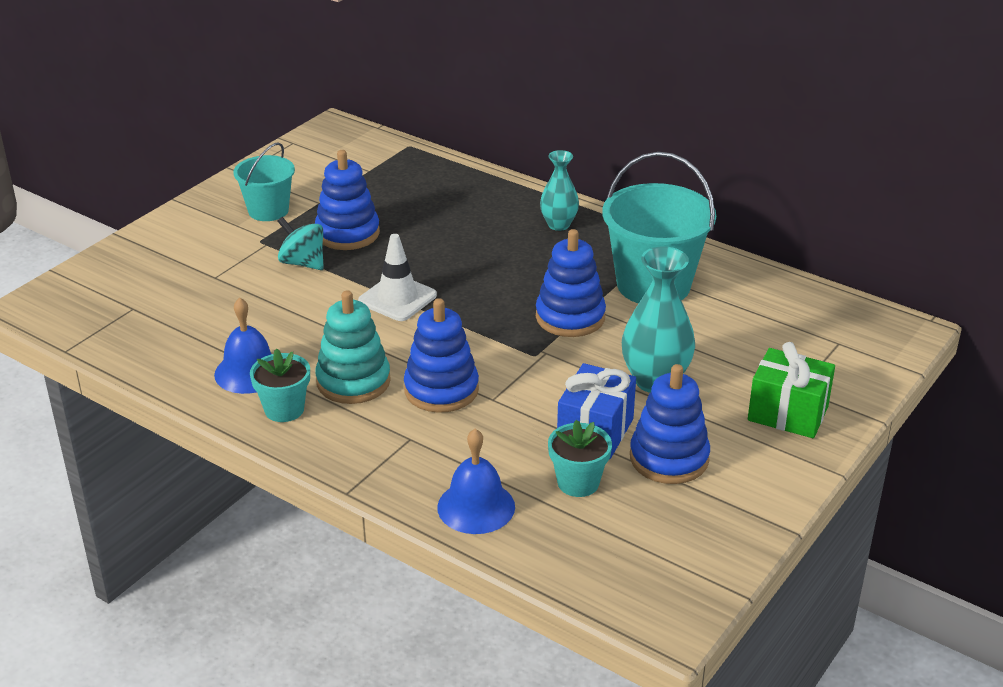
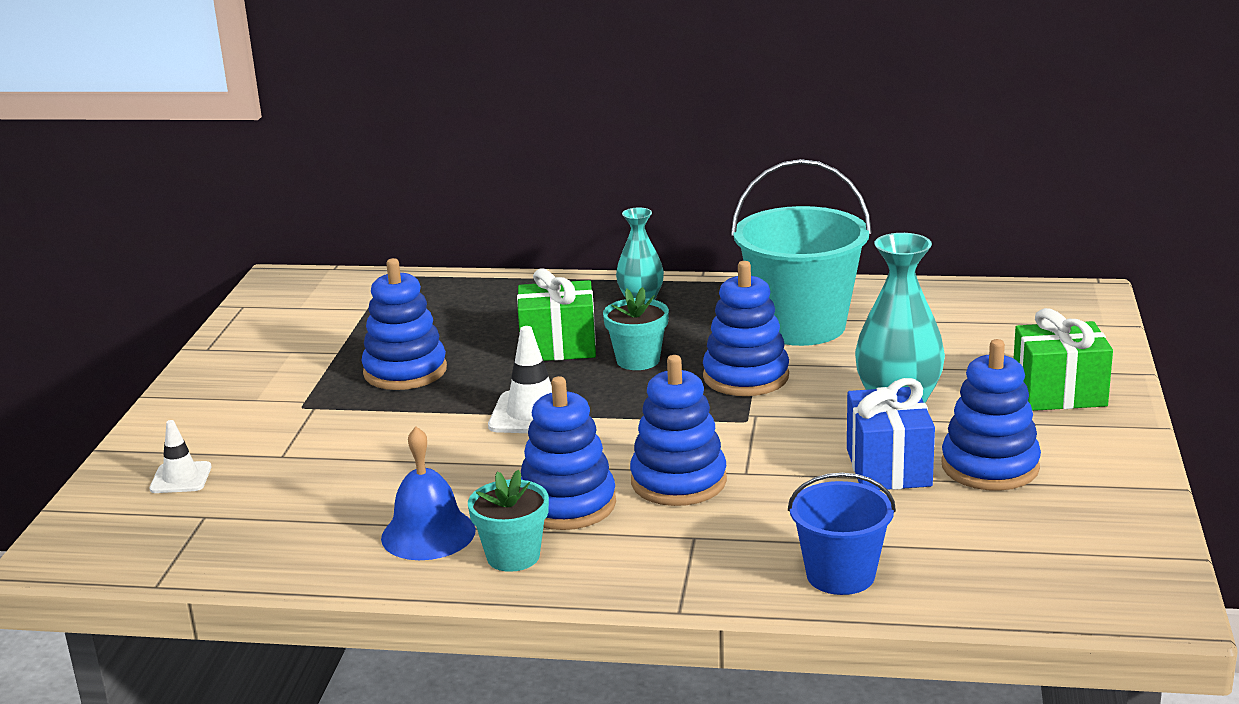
camera: 25 degrees left, 10 degrees down
(143, 273) = (181, 478): none -> white traffic cone
(268, 210) = (281, 375): turquoise bucket -> none
(303, 263) = (380, 412): turquoise spinning top -> none
(353, 381) = (567, 504): turquoise stacking toy -> blue stacking toy
(465, 246) = (558, 347): none -> green gift
(476, 507) = (840, 575): blue bell -> blue bucket
(578, 483) = (923, 517): turquoise flower pot -> turquoise flower pot (638, 360)

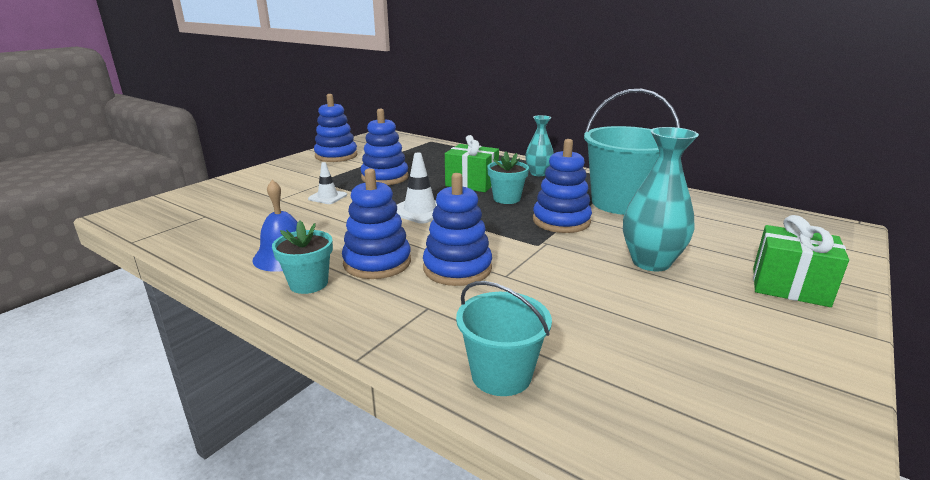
camera: 25 degrees right, 0 degrees up
(181, 478) = (224, 197): white traffic cone -> white traffic cone (327, 197)
(840, 575) = (501, 375): blue bucket -> turquoise bucket
(888, 467) = (611, 301): blue gift -> none
(990, 466) = (695, 325): blue stacking toy -> blue stacking toy (336, 156)

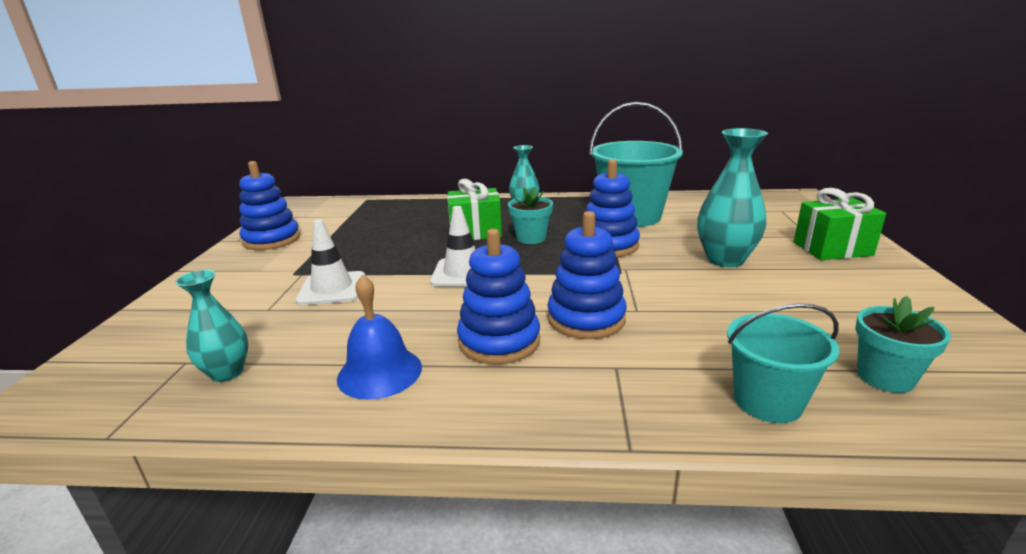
camera: 30 degrees left, 0 degrees up
(215, 228) = (227, 373): none -> turquoise vase
(308, 283) = (457, 392): turquoise flower pot -> turquoise flower pot (885, 377)
(327, 197) = (332, 289): white traffic cone -> white traffic cone, size x1.55
(385, 177) = (371, 249): blue stacking toy -> none

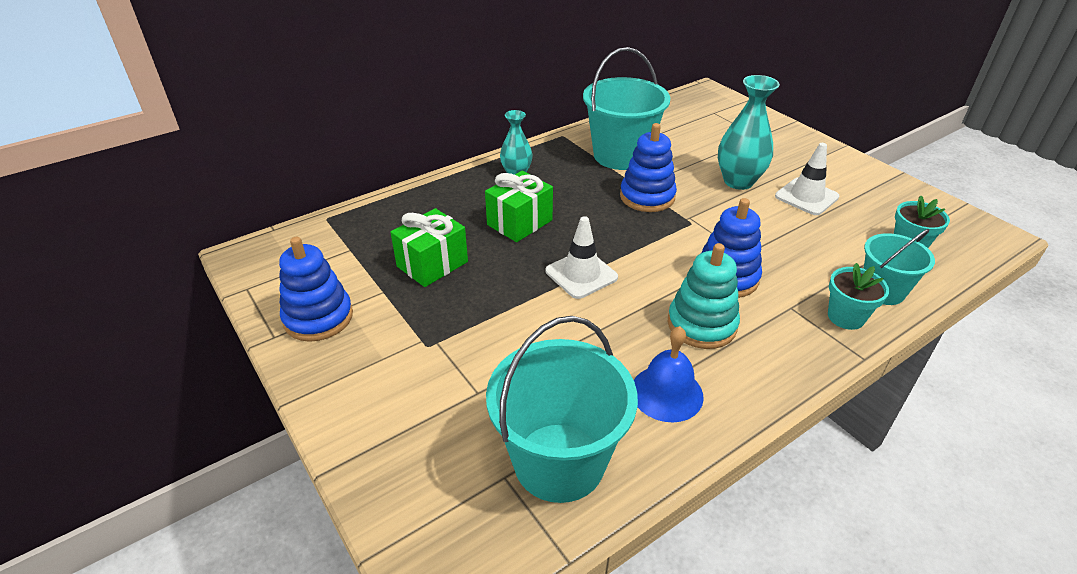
camera: 40 degrees left, 15 degrees up
(227, 373) = (559, 462): turquoise vase -> turquoise bucket
(332, 289) = (498, 343): white traffic cone -> white traffic cone (806, 197)
(499, 341) = (701, 324): blue stacking toy -> turquoise stacking toy
(531, 238) = (577, 211): turquoise flower pot -> turquoise flower pot (845, 317)
(832, 249) = (784, 145): green gift -> green gift (432, 264)

